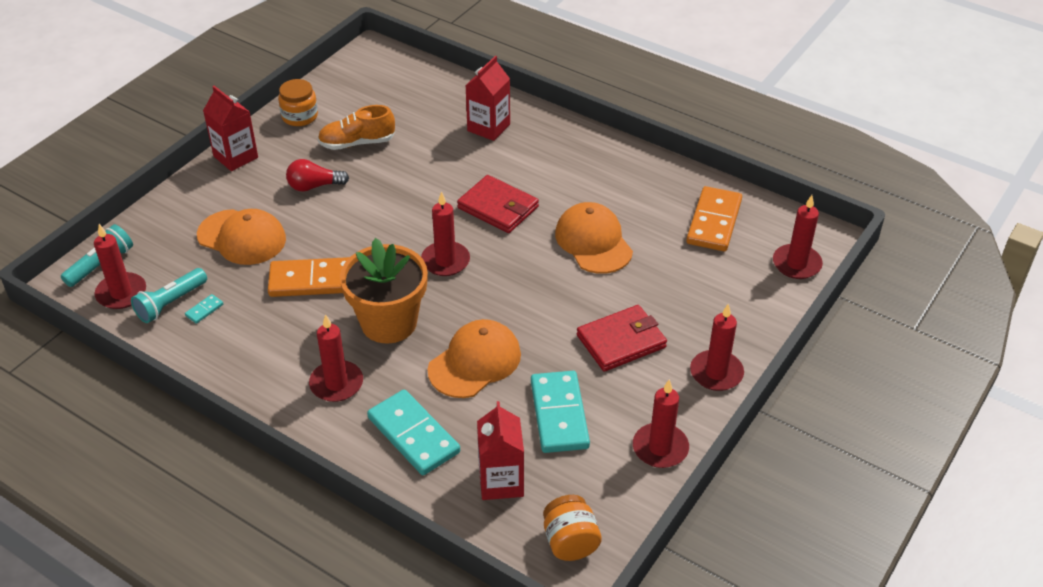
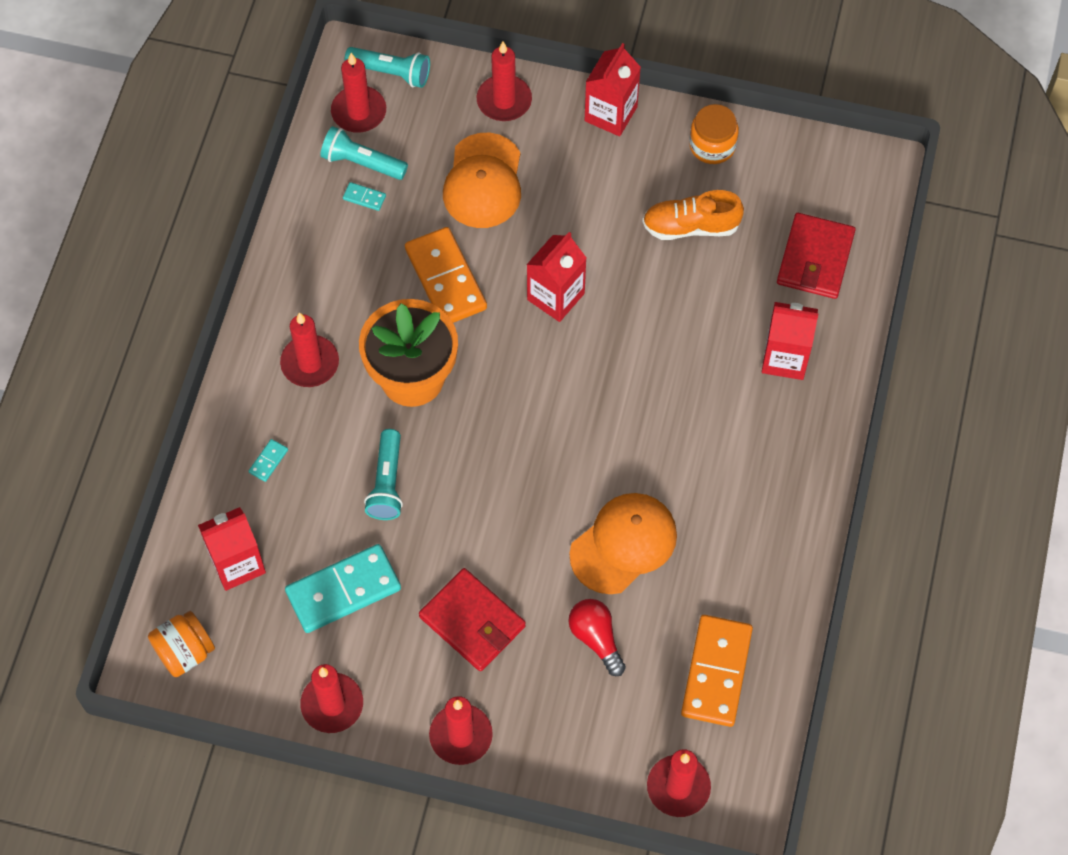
camera: 70 degrees right, 20 degrees up
(314, 186) = (595, 215): red light bulb -> red light bulb (596, 638)
(357, 143) = (690, 226): orange shoe -> orange shoe turned 60 degrees counterclockwise
(369, 224) = (555, 296): none -> red carton
(413, 435) = (268, 461): turquoise domino -> turquoise domino, size x0.41
(445, 261) = (527, 398): red candle -> red candle (504, 100)
(475, 362) = (387, 483): orange cap -> turquoise flashlight
(498, 207) = (640, 421): red wallet -> red wallet (815, 259)
(714, 222) = (716, 672): orange domino -> orange domino turned 75 degrees counterclockwise

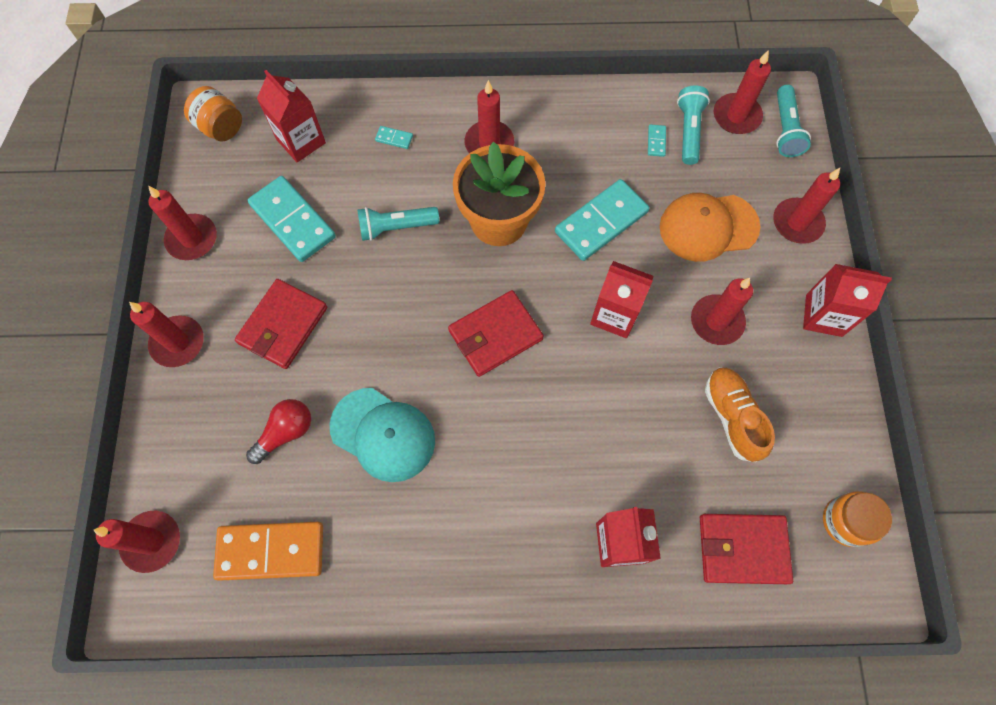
camera: 75 degrees right, 5 degrees up
(446, 279) = (601, 222): orange domino -> turquoise domino
(545, 413) = (495, 335): none -> red wallet
(589, 208) = (716, 321): none -> red candle
(623, 544) = (383, 434): orange cap -> turquoise cap
(712, 145) = (830, 416): orange jar -> orange jar (846, 521)

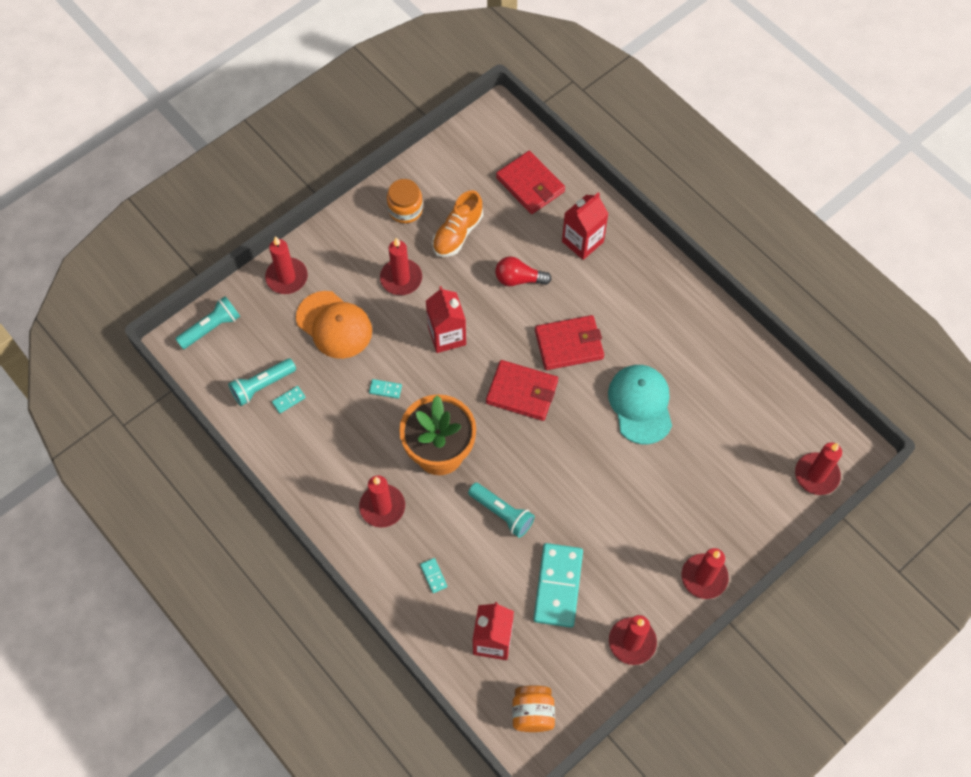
camera: 130 degrees left, 5 degrees down
(271, 551) = (757, 407): orange domino -> none
(283, 325) = (632, 522): red wallet -> red wallet (569, 344)
(285, 432) = (691, 459): red light bulb -> red light bulb (519, 279)
(601, 222) = (385, 389): turquoise domino -> turquoise domino, size x0.41
(736, 116) = (223, 364): red candle -> none
(823, 315) = (346, 226): red carton -> none
(846, 521) = (469, 148): orange jar -> orange jar (405, 209)

